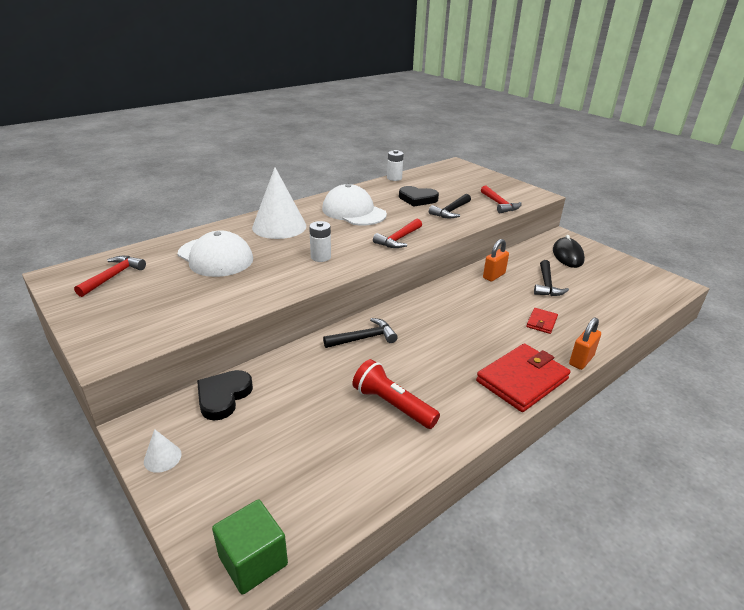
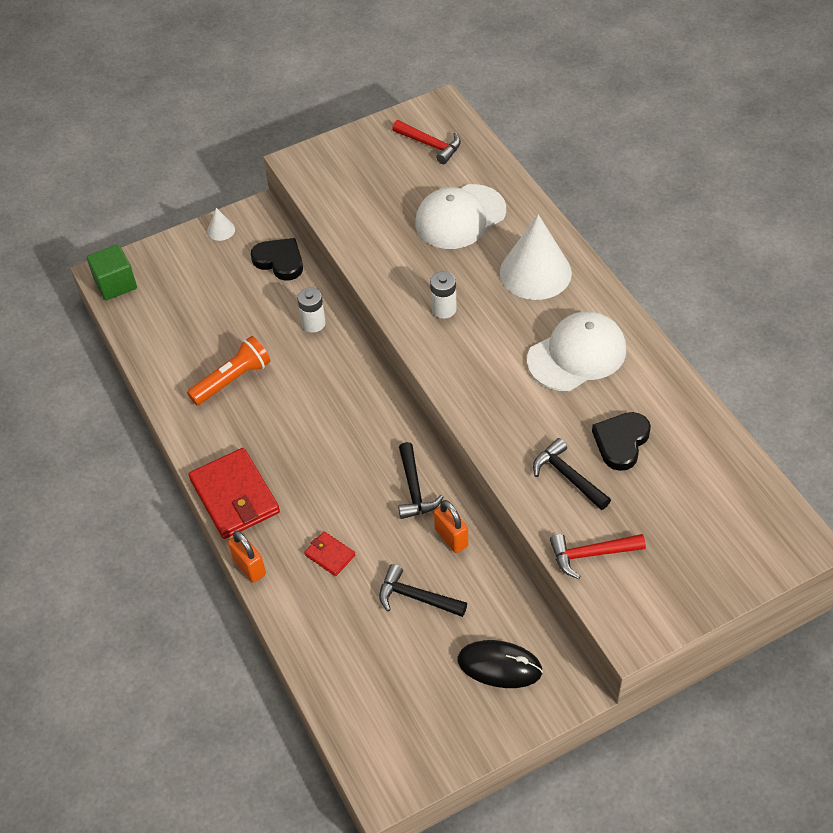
camera: 105 degrees right, 20 degrees up
(364, 338) = (340, 371): black hammer -> black hammer (414, 489)
(392, 405) = (233, 380): red flashlight -> orange flashlight
(394, 178) = (717, 426): white battery -> white battery (313, 323)
(398, 239) = (480, 393): red hammer -> none

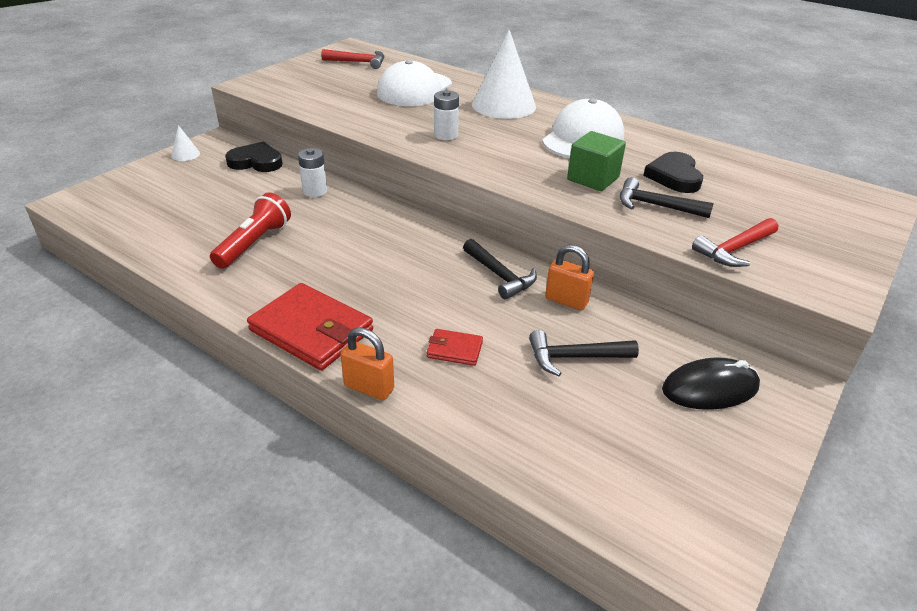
camera: 30 degrees left, 15 degrees down
(115, 284) = (84, 205): green cube -> green cube (593, 179)
(233, 380) = (254, 243): orange flashlight -> red flashlight

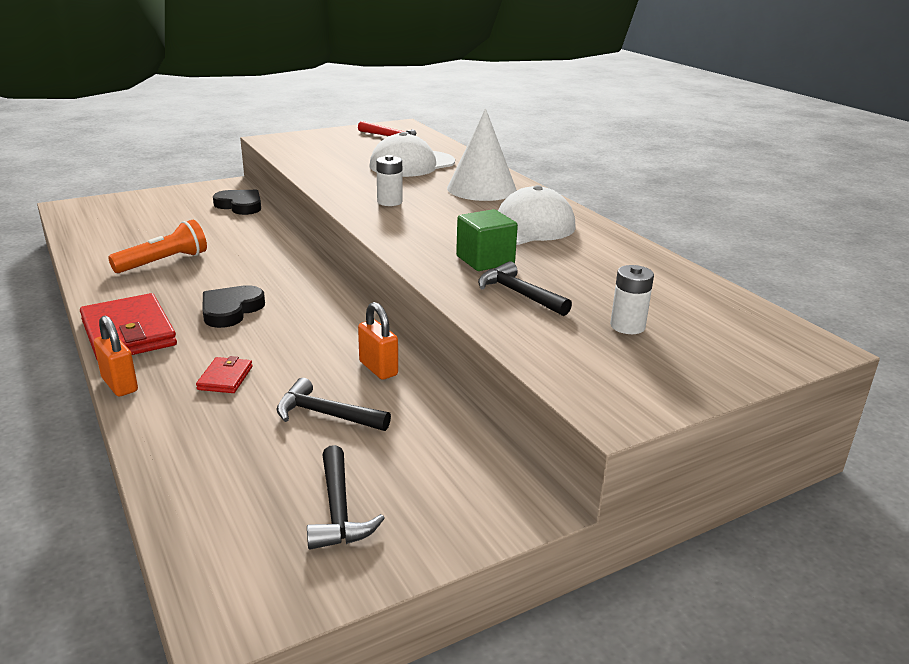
camera: 25 degrees right, 10 degrees down
(185, 154) = (191, 190): white cone -> none
(254, 243) = (164, 262): red flashlight -> orange flashlight
(315, 191) = (261, 235): white battery -> white battery (627, 326)
(454, 349) = (225, 378): red wallet -> red wallet turned 60 degrees clockwise
(500, 276) = (341, 333): black hammer -> black hammer (339, 511)
(674, 176) = (578, 275): black heart -> black heart (231, 310)
(710, 388) = (429, 479): black mouse -> none
(734, 249) = (551, 347): red hammer -> none

